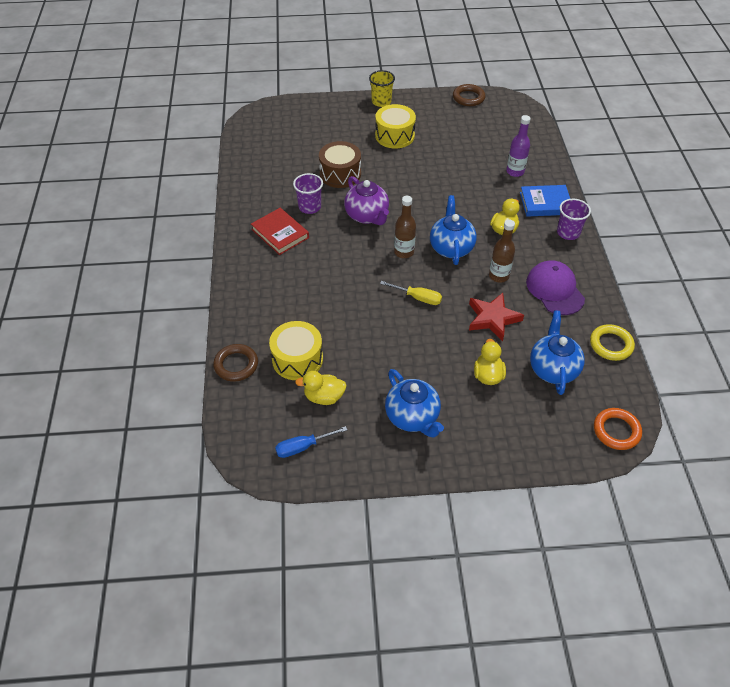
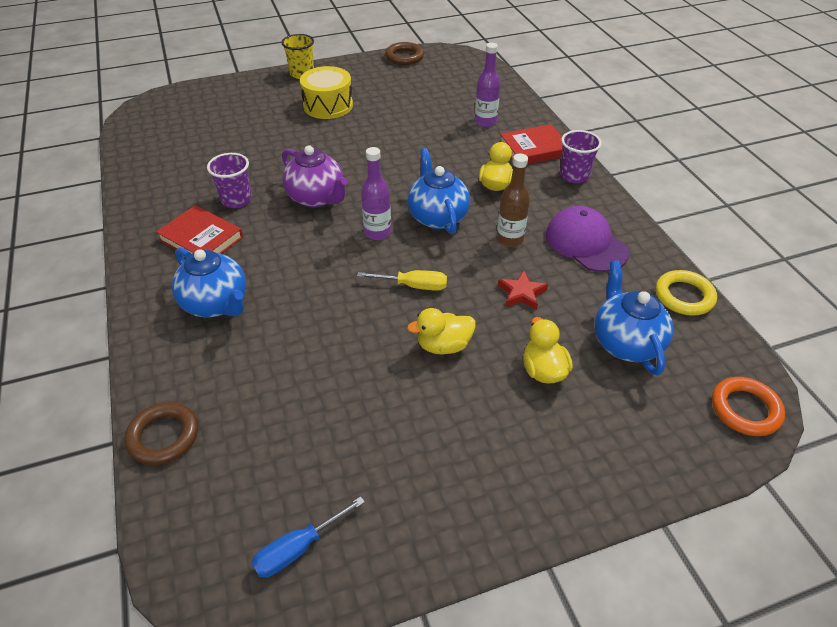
camera: 15 degrees left, 5 degrees down
(297, 359) = (260, 406): yellow drum -> none
(324, 397) = (314, 456): yellow duck -> yellow duck (443, 345)
(340, 174) = (269, 156): brown drum -> none
(404, 252) = (377, 232): brown bottle -> purple bottle
(412, 417) = (457, 456): blue teapot -> blue teapot (216, 304)
(493, 318) = (522, 293): red star -> red star, size x0.64
(545, 203) = (534, 149): blue book -> red book

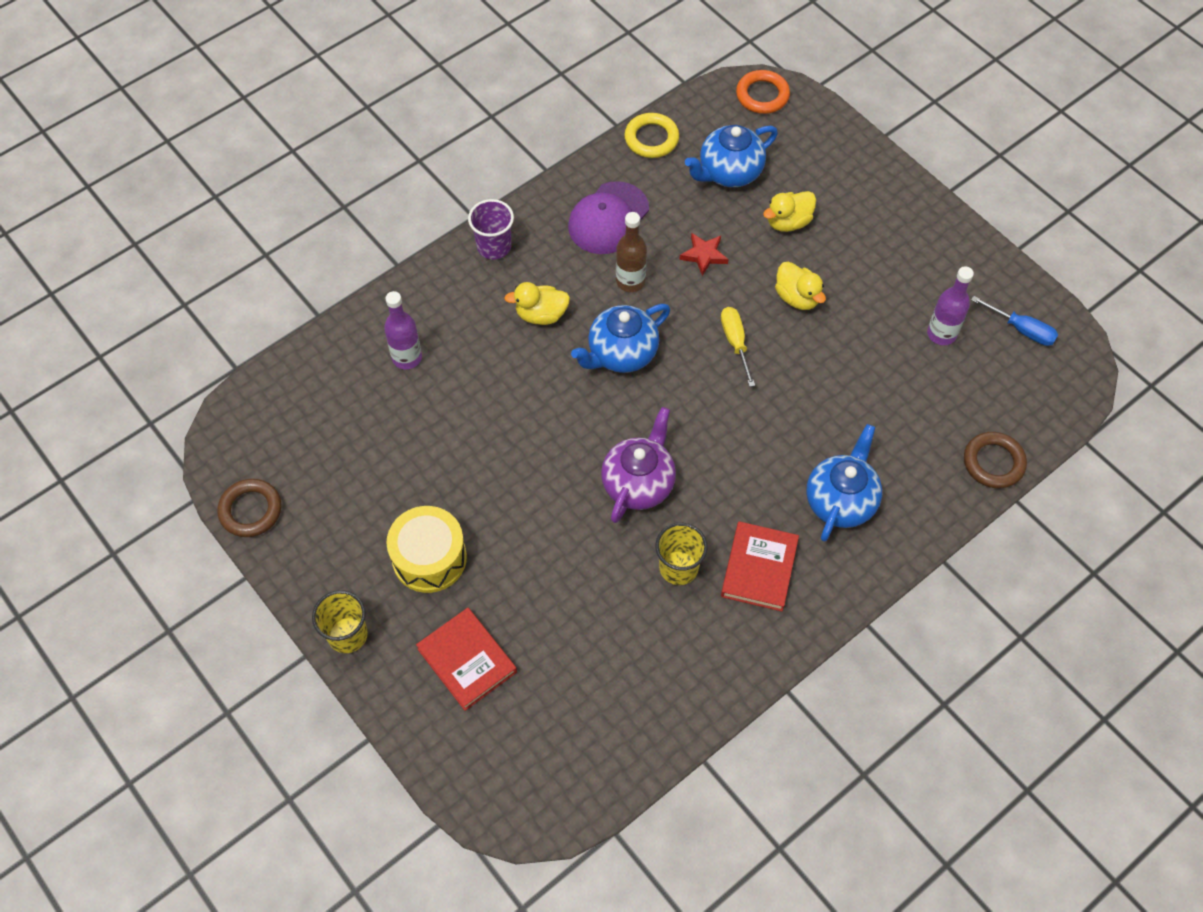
camera: 110 degrees left, 15 degrees up
(236, 200) = (678, 568): purple cup -> yellow cup
(377, 232) = (672, 400): purple bottle -> purple bottle (941, 334)
(534, 149) = (452, 294): red book -> red book (467, 660)

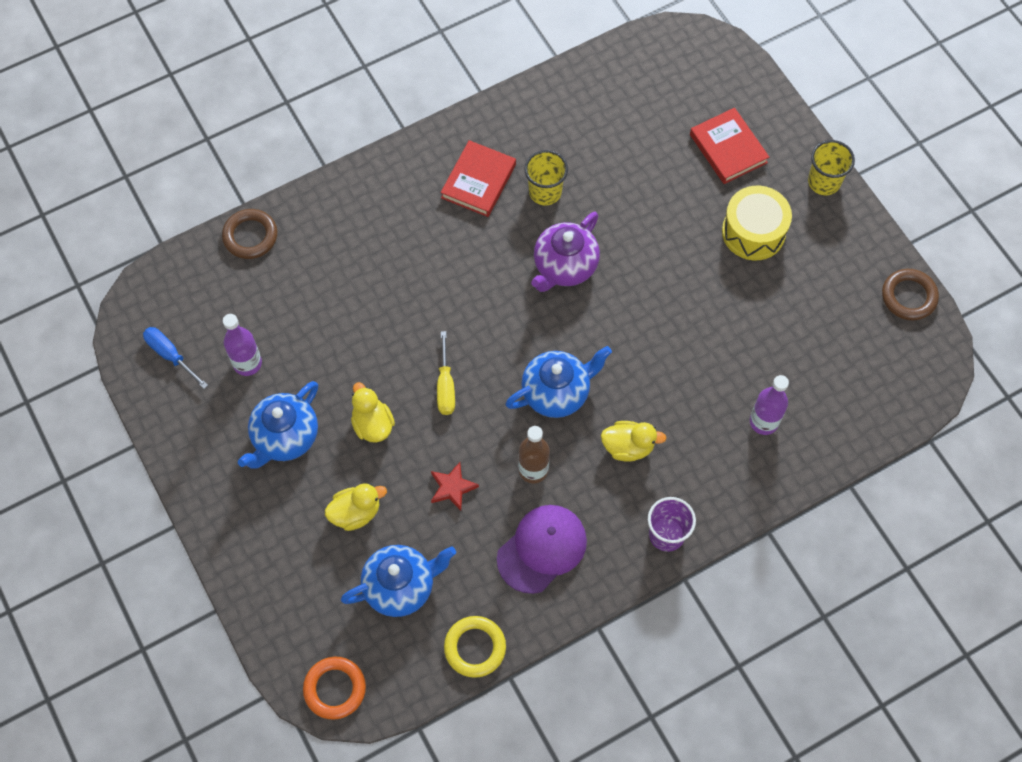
camera: 170 degrees left, 5 degrees up
(840, 501) = (394, 224): blue teapot -> blue teapot (285, 437)

